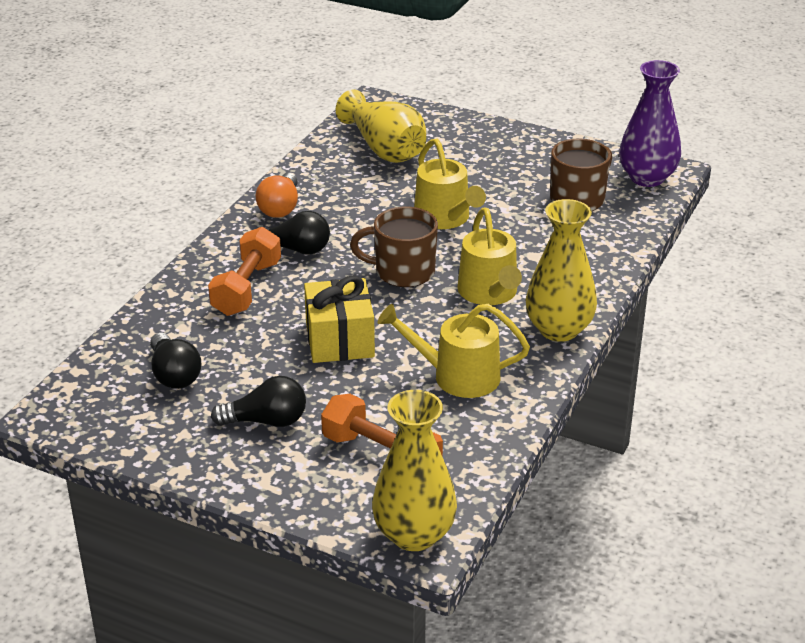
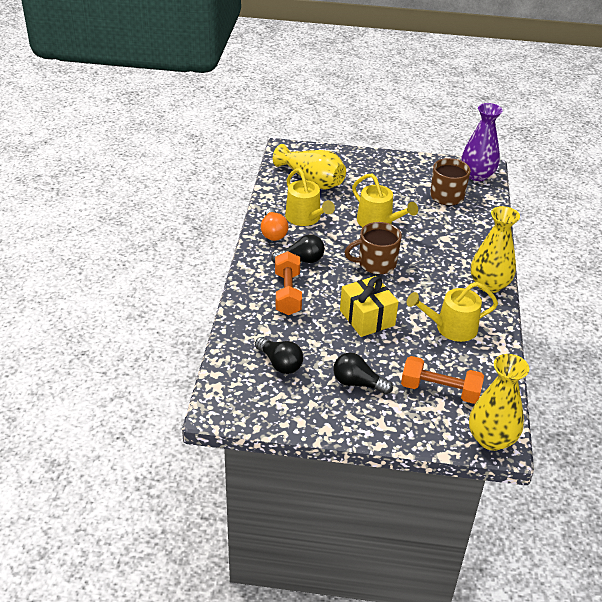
camera: 20 degrees left, 5 degrees up
(266, 421) = (357, 383): black light bulb -> black light bulb turned 135 degrees counterclockwise
(489, 293) = (435, 268): yellow watering can -> yellow watering can (305, 218)

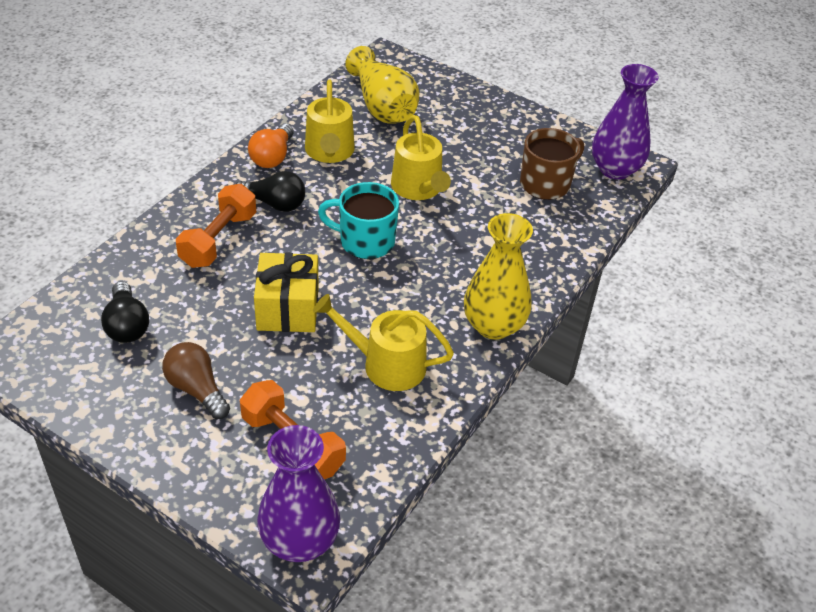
camera: 25 degrees right, 5 degrees up
(357, 383) = (197, 389): black light bulb -> brown light bulb
(376, 263) = (365, 241): brown mug -> turquoise mug
(491, 439) = (299, 540): yellow vase -> purple vase

